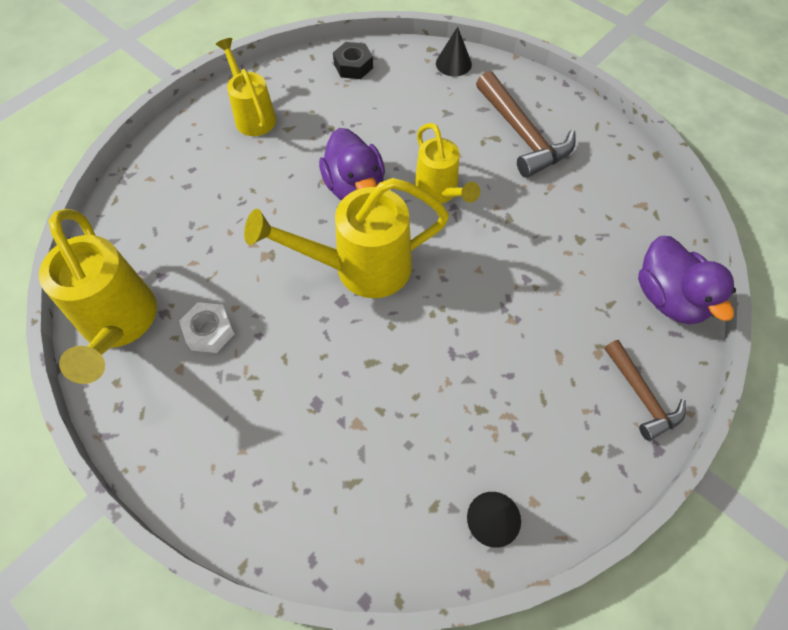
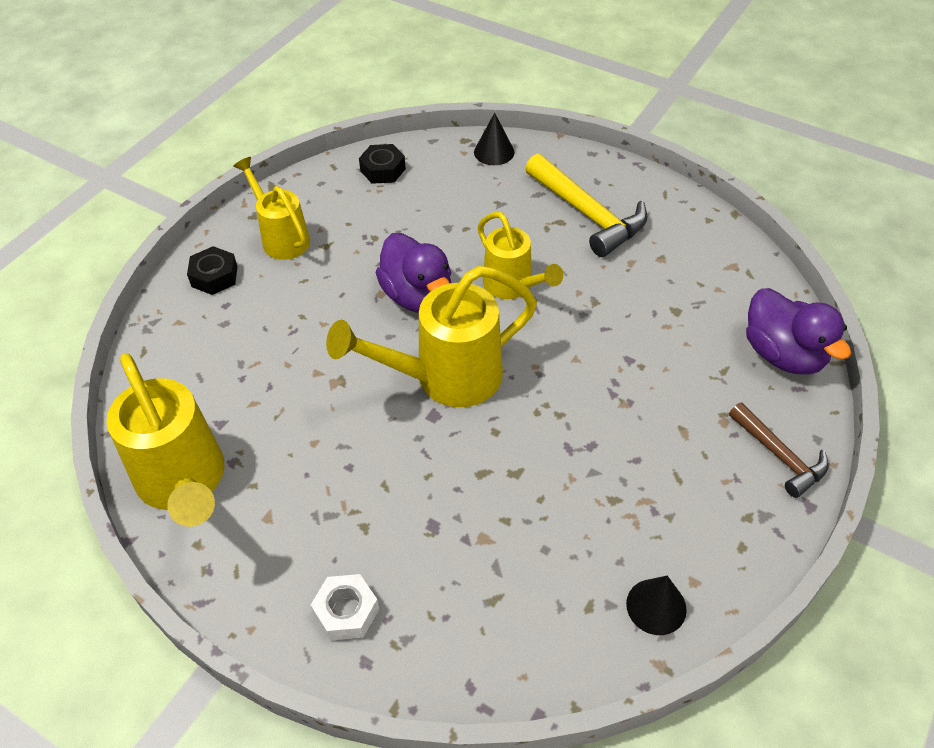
camera: 10 degrees left, 10 degrees down
(189, 142) = (214, 276): none -> black nut
(209, 331) = (291, 472): white nut -> white nut (346, 611)
(523, 135) = (588, 214): brown hammer -> yellow hammer

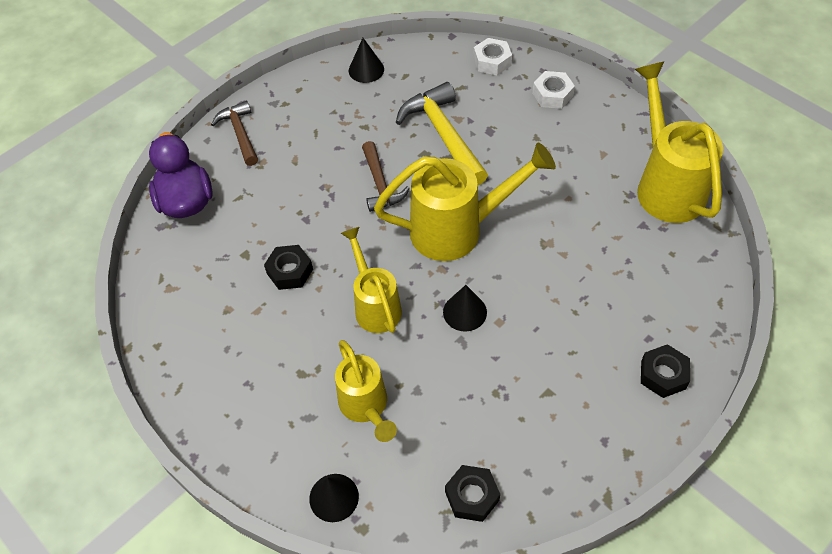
camera: 165 degrees left, 5 degrees up
(281, 238) = (594, 412): yellow watering can -> yellow watering can (366, 407)
(418, 296) = (465, 312): purple duck -> black cone
(454, 665) = (492, 61): none -> white nut
(558, 417) = (380, 184): none -> brown hammer
(588, 214) = (269, 377): yellow hammer -> yellow hammer (443, 135)
(617, 302) = (290, 271): none -> black nut

